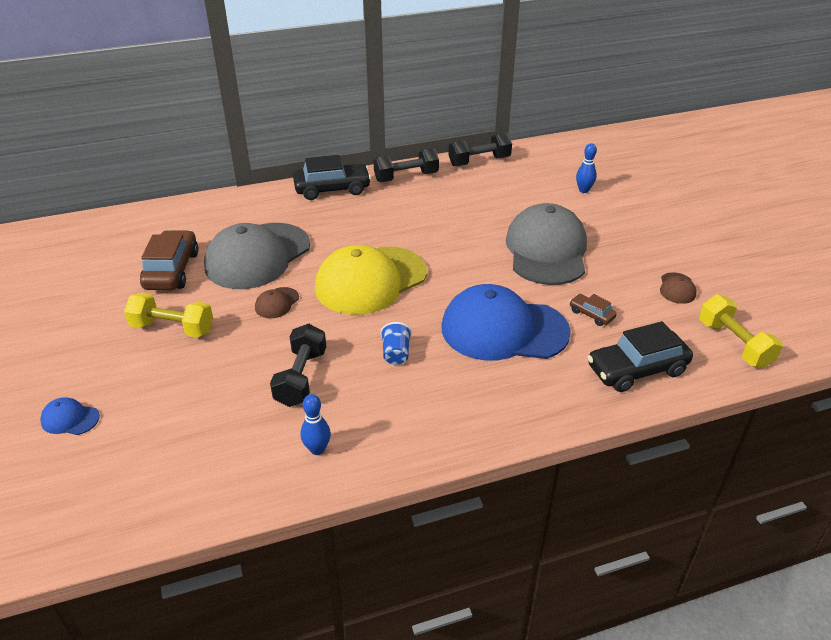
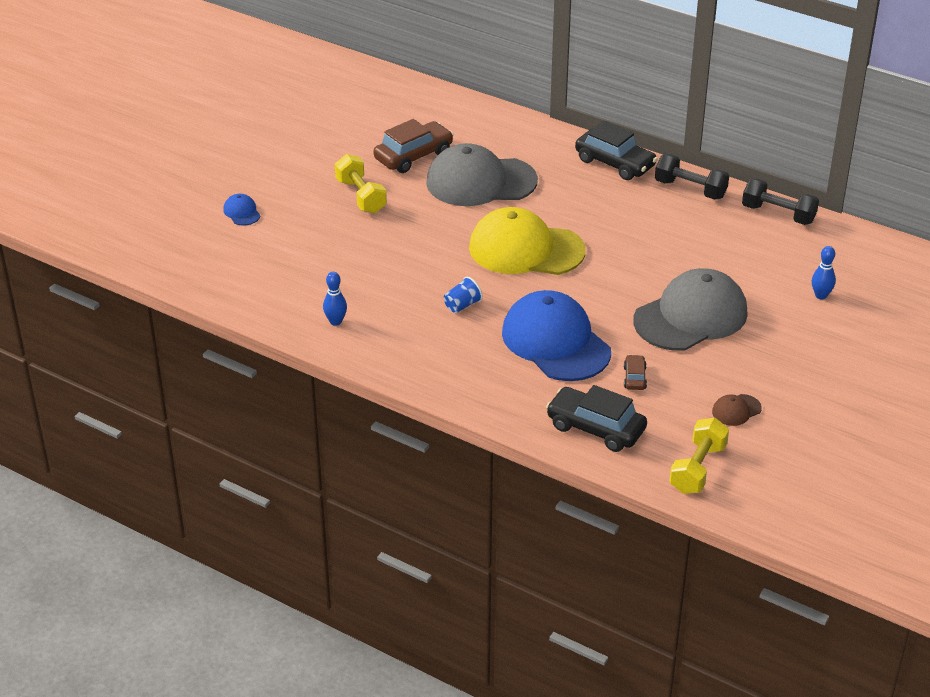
camera: 50 degrees right, 0 degrees up
(277, 303) = (443, 222): brown cap -> none
(301, 378) = (386, 278): black dumbbell -> none

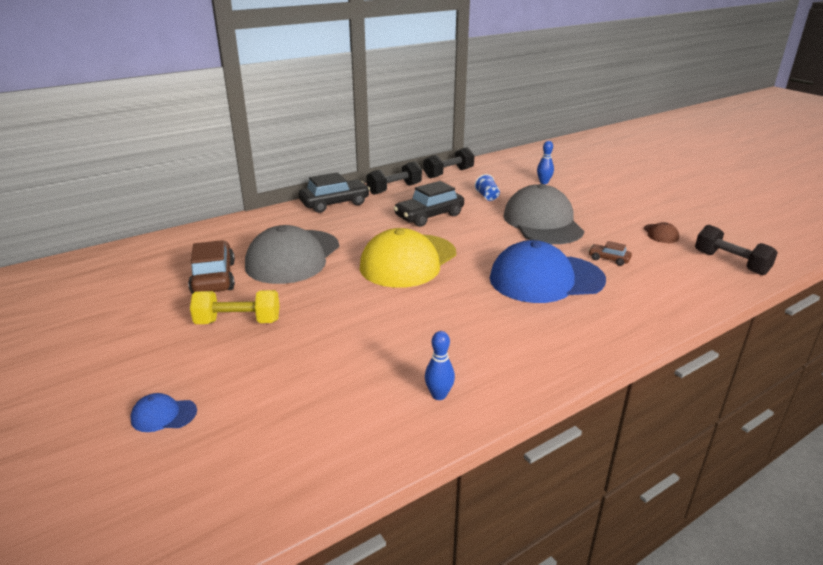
camera: 65 degrees left, 10 degrees down
(462, 305) = (465, 310): blue cup -> blue cup (487, 197)
(595, 428) = (672, 290): black car -> black car (429, 216)
(698, 469) = (730, 263): yellow dumbbell -> black dumbbell

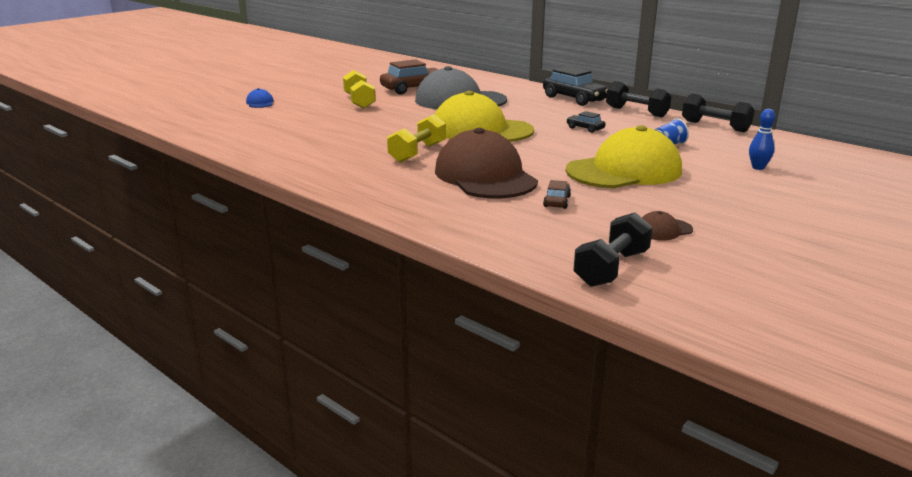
camera: 75 degrees right, 5 degrees down
(429, 216) = (585, 128): black car -> black car, size x0.50
(439, 395) = (288, 153): blue bowling pin -> none
(469, 304) = (417, 153): none -> yellow dumbbell
(542, 222) = (624, 171): grey cap -> yellow cap
(546, 279) = (485, 176): blue cap -> brown cap

